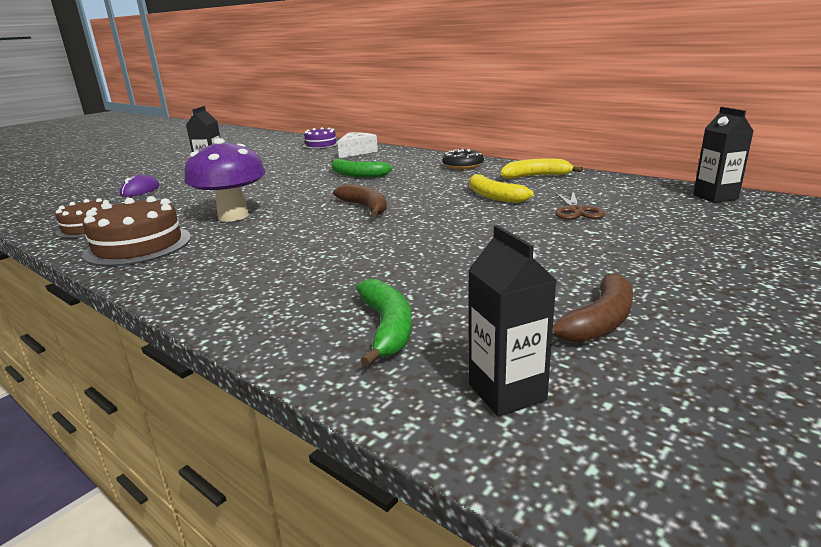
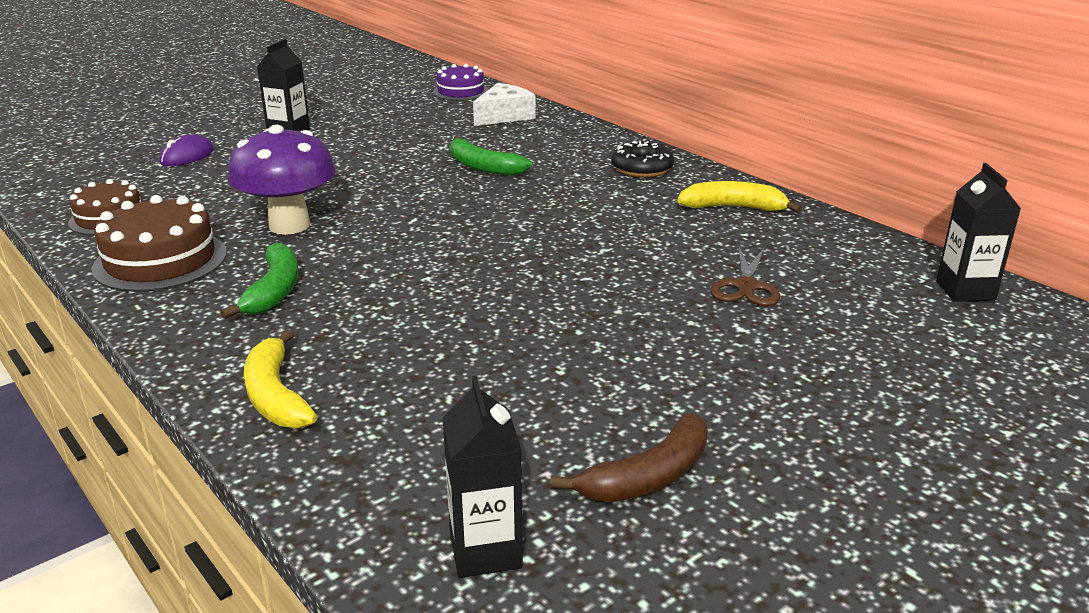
camera: 10 degrees right, 5 degrees up
(365, 207) = (465, 235): brown banana -> none
(387, 328) = (400, 441): green banana -> green banana (274, 290)
(493, 196) = (649, 240): yellow banana -> yellow banana (275, 395)

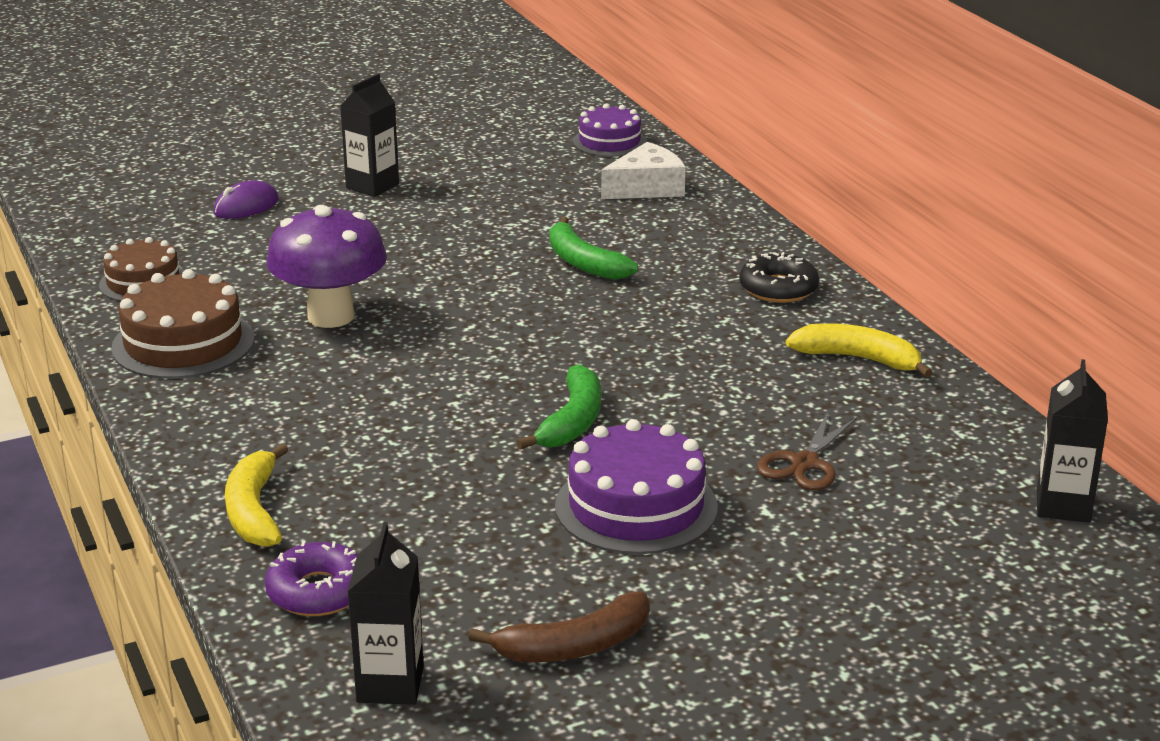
camera: 15 degrees right, 0 degrees up
(274, 290) = (289, 395): green banana -> green banana (572, 421)
(370, 464) = (318, 592): none -> purple donut
(630, 340) = (636, 506): none -> purple cake

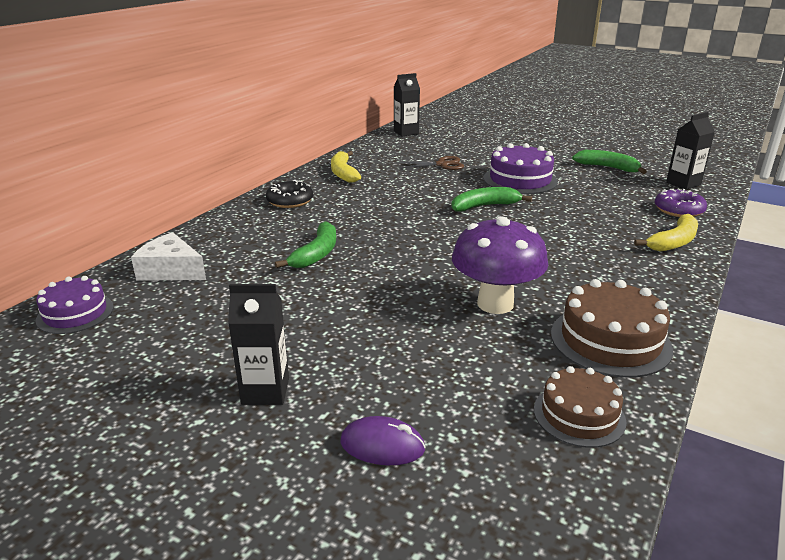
camera: 125 degrees left, 0 degrees up
(574, 646) = (608, 167): brown banana -> green banana

